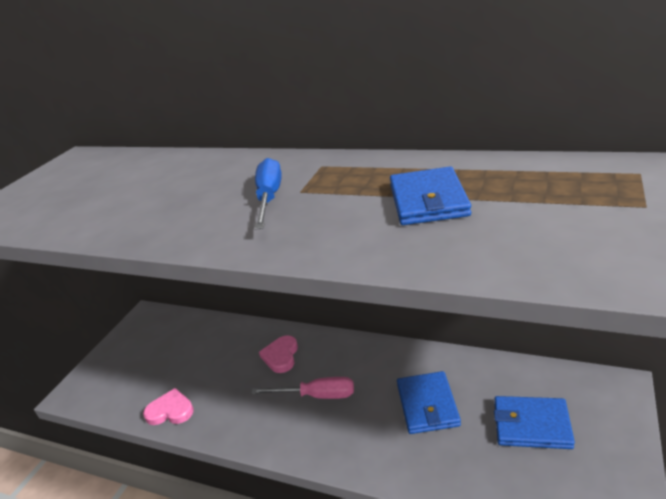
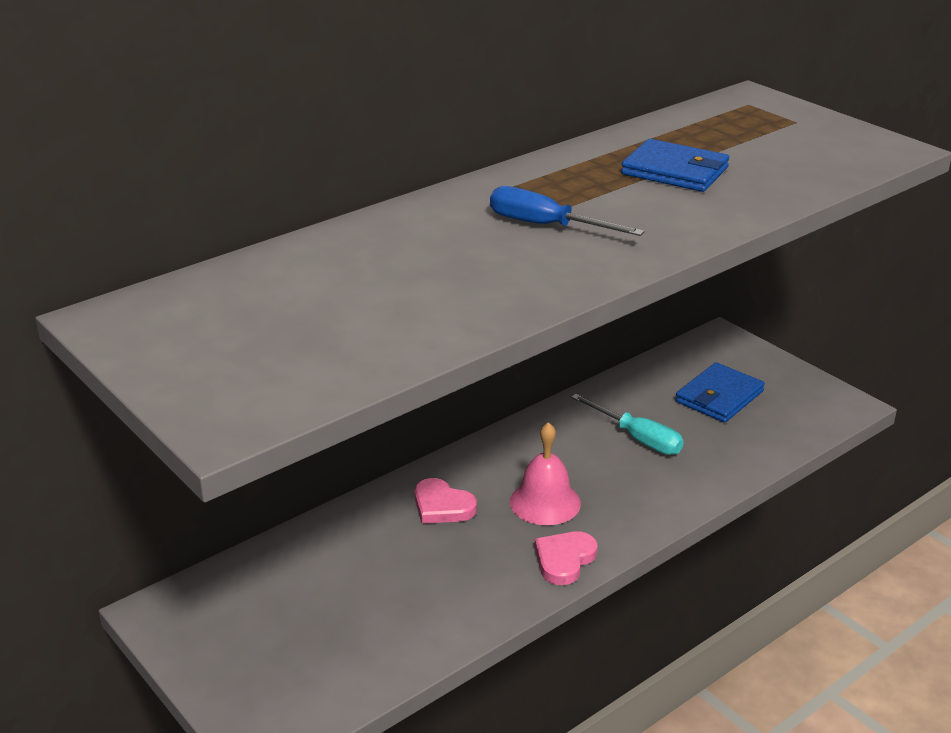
camera: 65 degrees left, 0 degrees up
(170, 411) = (435, 631): pink heart -> pink heart (564, 560)
(317, 395) = (545, 502): pink screwdriver -> pink bell
(427, 405) = (637, 438): blue wallet -> turquoise screwdriver

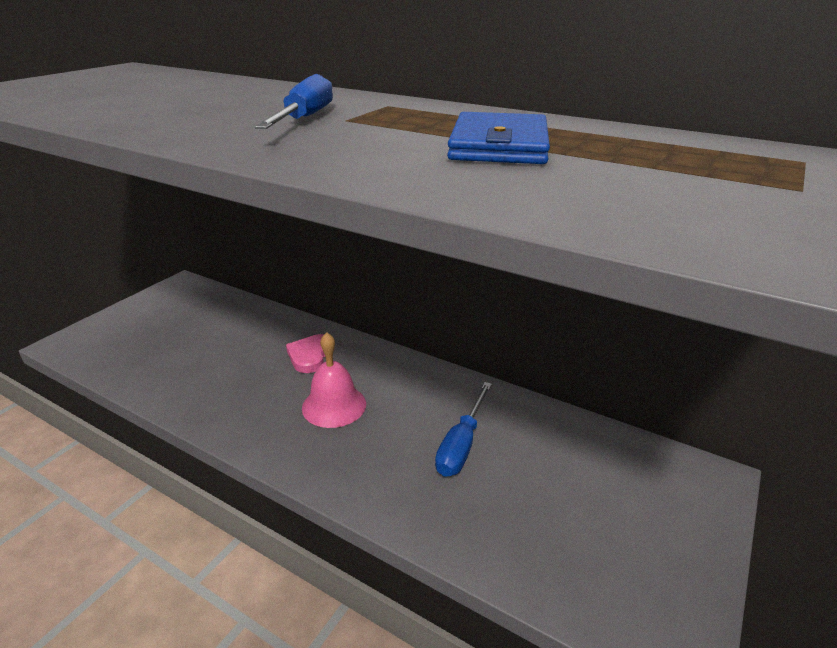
camera: 70 degrees right, 0 degrees up
(564, 560) = (256, 432): pink heart -> none
(637, 438) = (461, 445): turquoise screwdriver -> blue screwdriver
(719, 397) = (584, 496): blue wallet -> none

